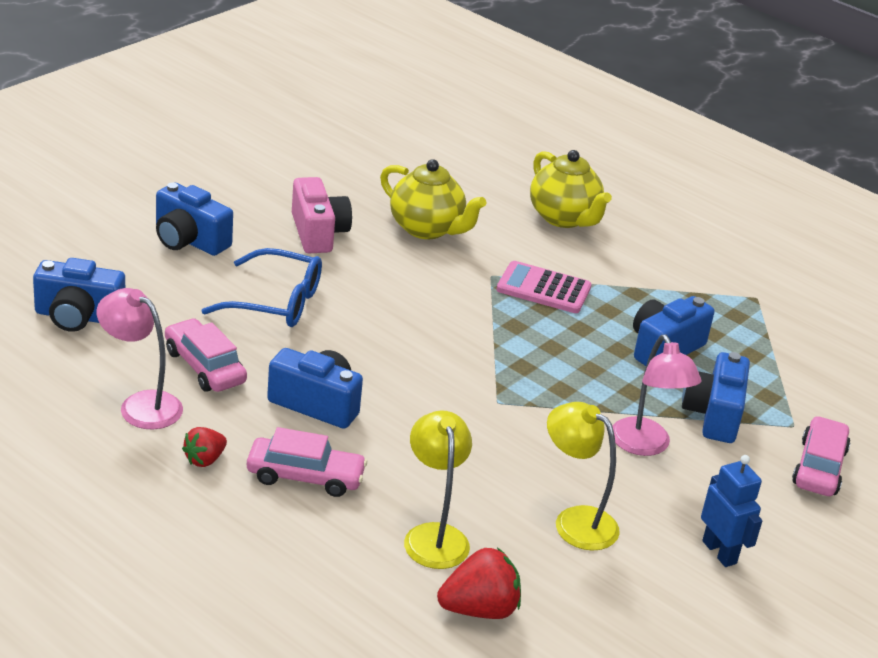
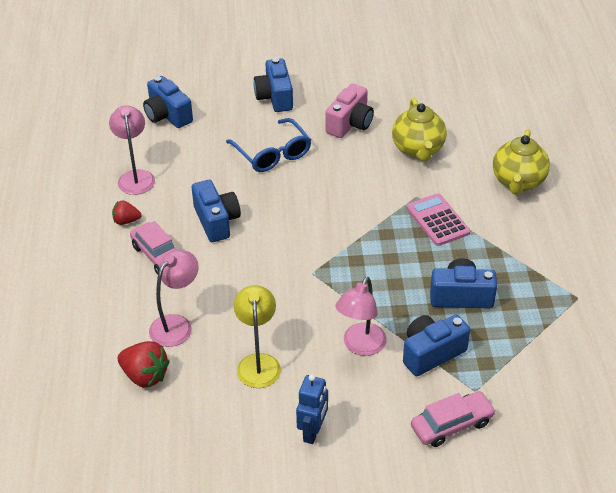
camera: 50 degrees right, 10 degrees up
(205, 366) = (190, 172): pink car -> none
(434, 536) = (176, 324): yellow lamp -> pink lamp

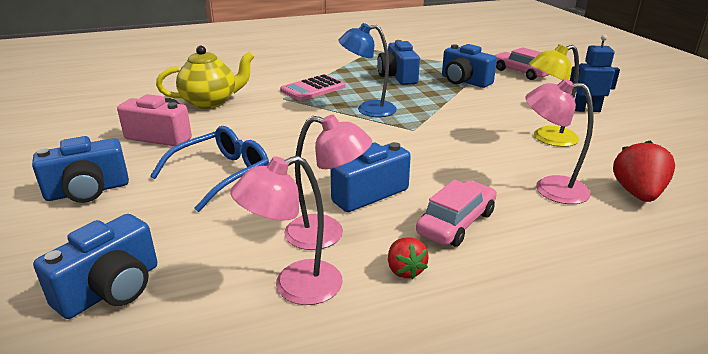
camera: 105 degrees left, 15 degrees down
(360, 346) = (482, 103): pink lamp -> pink lamp (326, 234)
(369, 251) = (368, 109): none -> blue lamp
(518, 182) = (253, 67): yellow teapot -> none

